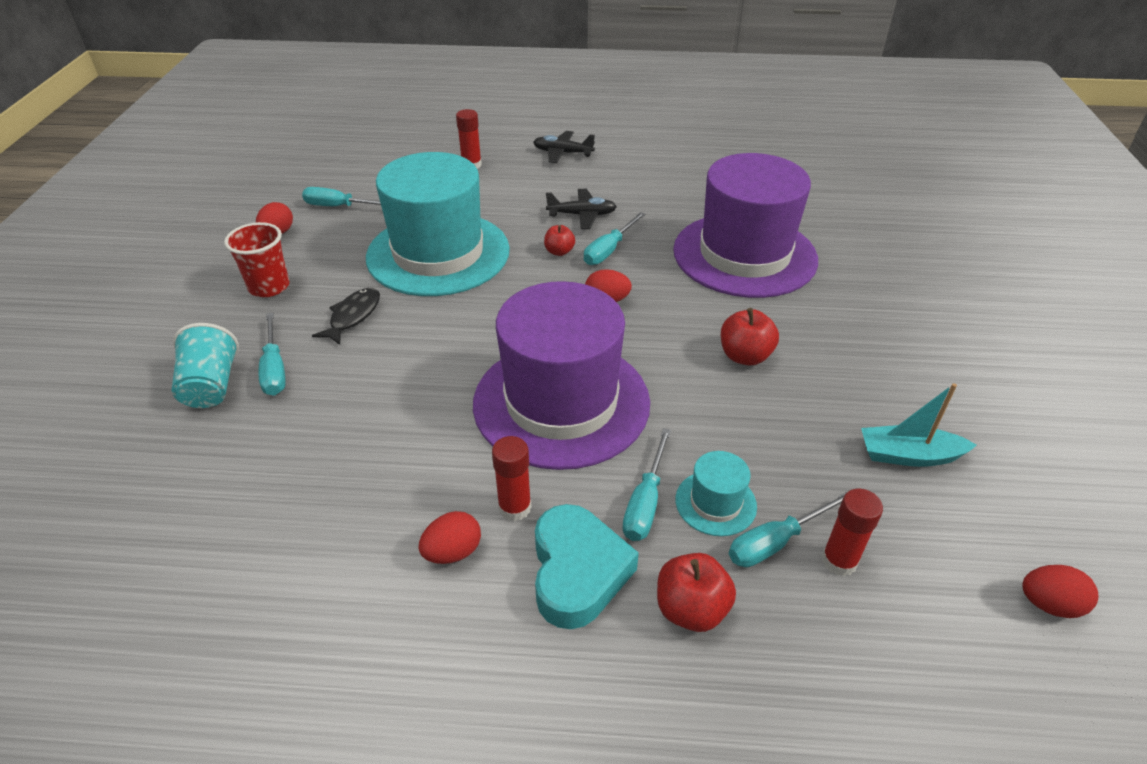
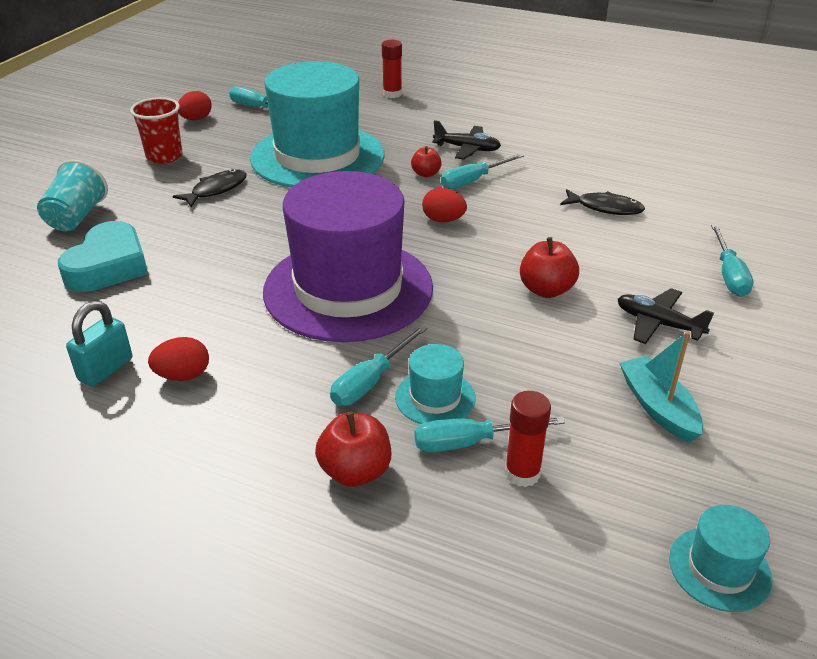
camera: 20 degrees right, 5 degrees down
(274, 369) = (130, 215): turquoise screwdriver -> turquoise screwdriver (729, 275)
(362, 569) = (105, 369): none -> turquoise padlock
(515, 507) = (255, 357): red glue stick -> none
(562, 153) = (483, 97): black plane -> black plane (658, 324)
(577, 572) = (275, 417): turquoise heart -> turquoise heart (108, 266)
(744, 255) = (605, 208): purple hat -> black fish
(909, 455) = (658, 407): turquoise boat -> turquoise boat turned 45 degrees clockwise
(1048, 604) = (719, 568): red egg -> turquoise hat

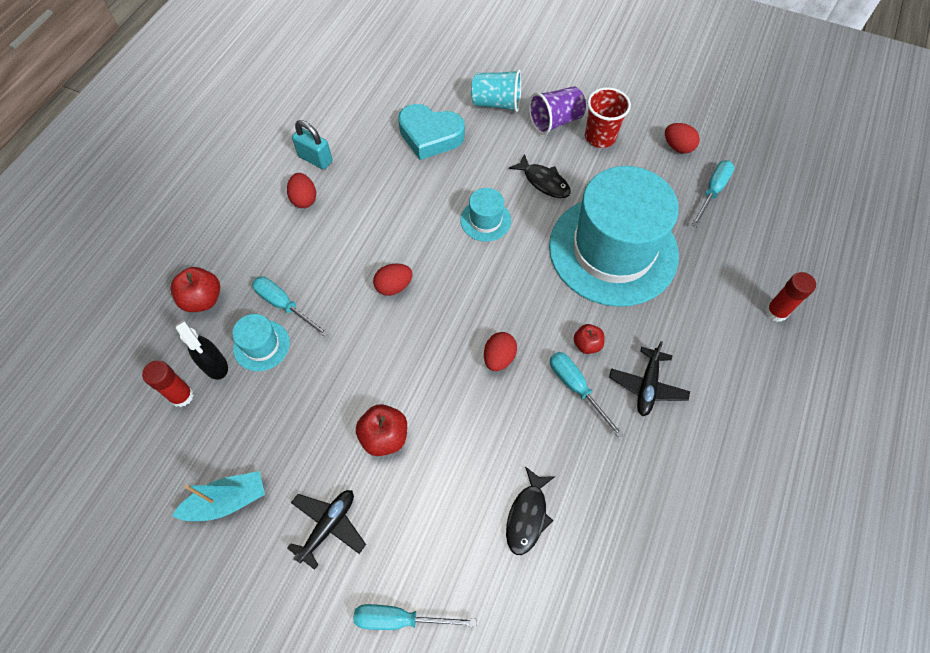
camera: 90 degrees right, 25 degrees up
(127, 180) = (555, 121): none -> purple cup
(348, 289) = (394, 286): purple hat -> red egg
(470, 442) = (215, 365): turquoise screwdriver -> black spray bottle
(719, 568) = (79, 506): turquoise hat -> turquoise hat (485, 220)

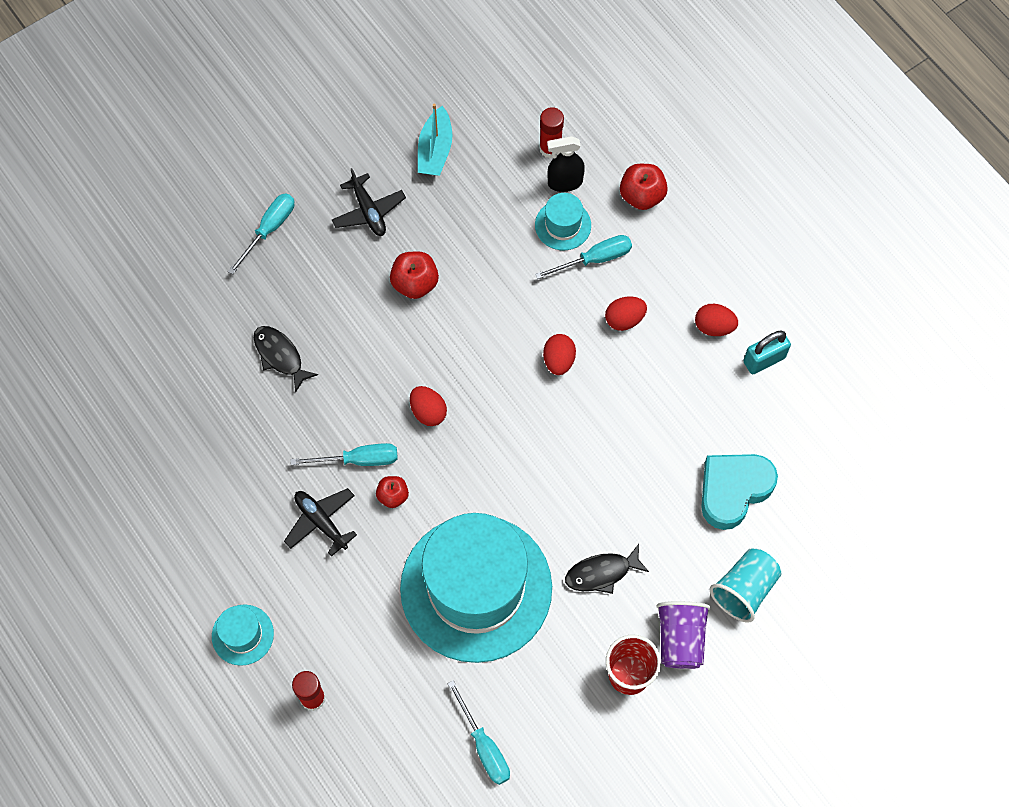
camera: 120 degrees right, 5 degrees up
(485, 220) = (586, 485): turquoise hat -> turquoise hat (242, 635)
(678, 147) = (565, 754): red egg -> red egg (624, 319)

